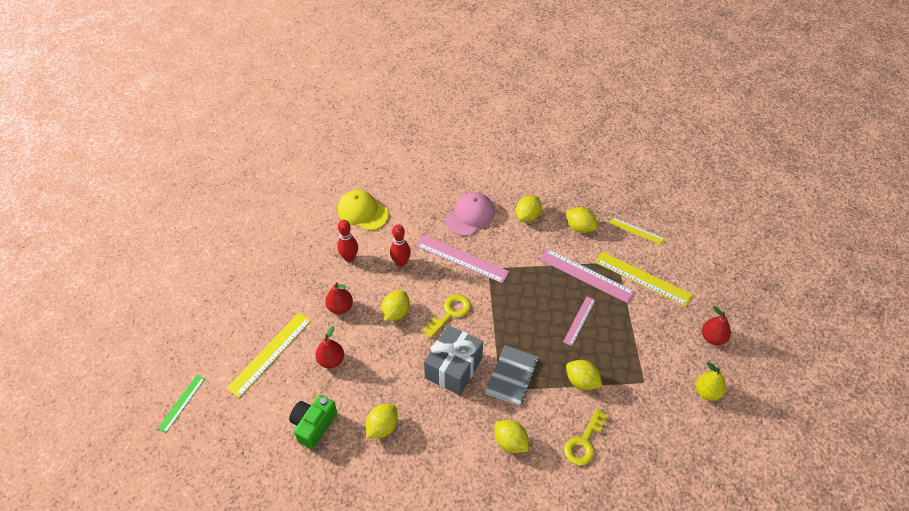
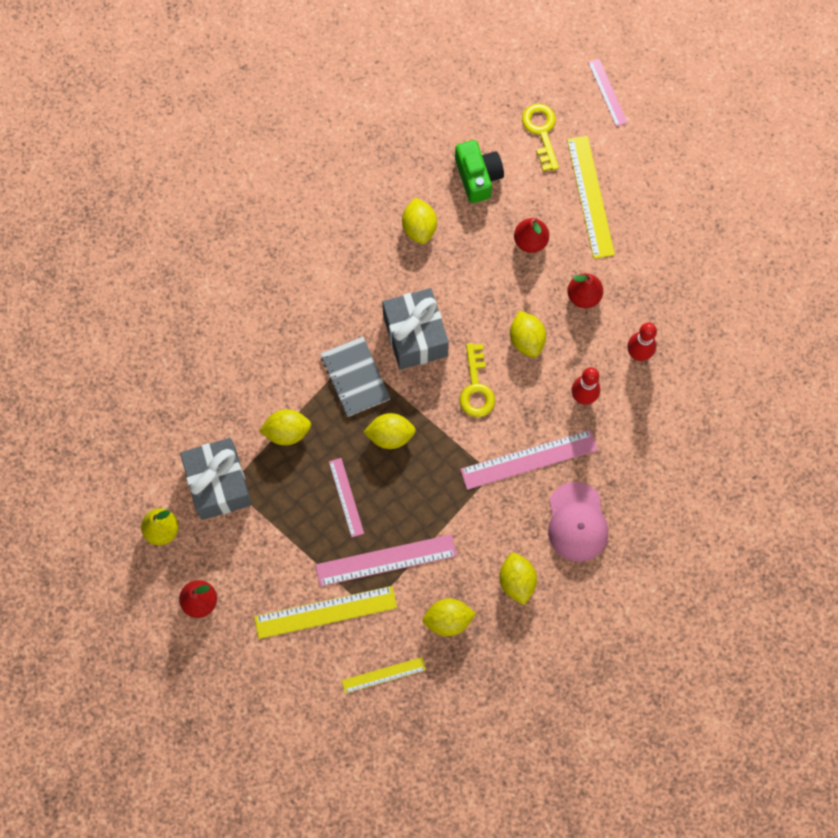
camera: 135 degrees right, 20 degrees up
(181, 403) = (607, 92): green ruler -> pink ruler
(363, 212) = (690, 418): yellow cap -> none
(510, 442) = (298, 315): yellow lemon -> yellow lemon (390, 435)
(584, 442) = (235, 374): yellow key -> yellow key (541, 132)
(650, 388) = (218, 484): none -> grey gift

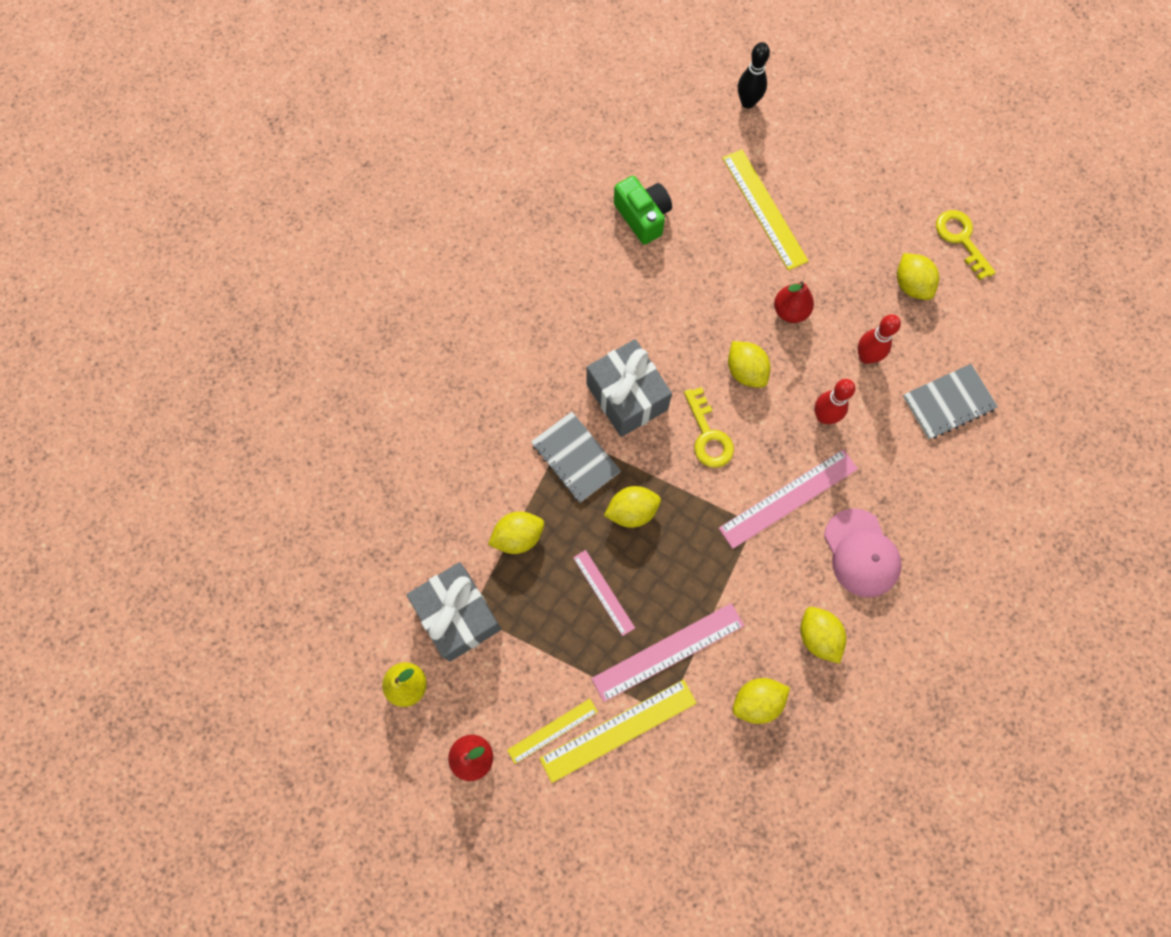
camera: 15 degrees left, 0 degrees up
(383, 675) = (704, 786): yellow ruler -> yellow ruler (552, 731)
(419, 228) = (597, 283): yellow lemon -> yellow lemon (911, 285)
(530, 241) = (717, 268): red pear -> none
(541, 132) = (694, 156): yellow key -> yellow key (961, 239)
(607, 92) = (748, 102): pink ruler -> black bowling pin
(698, 413) = (948, 402): none -> grey notebook

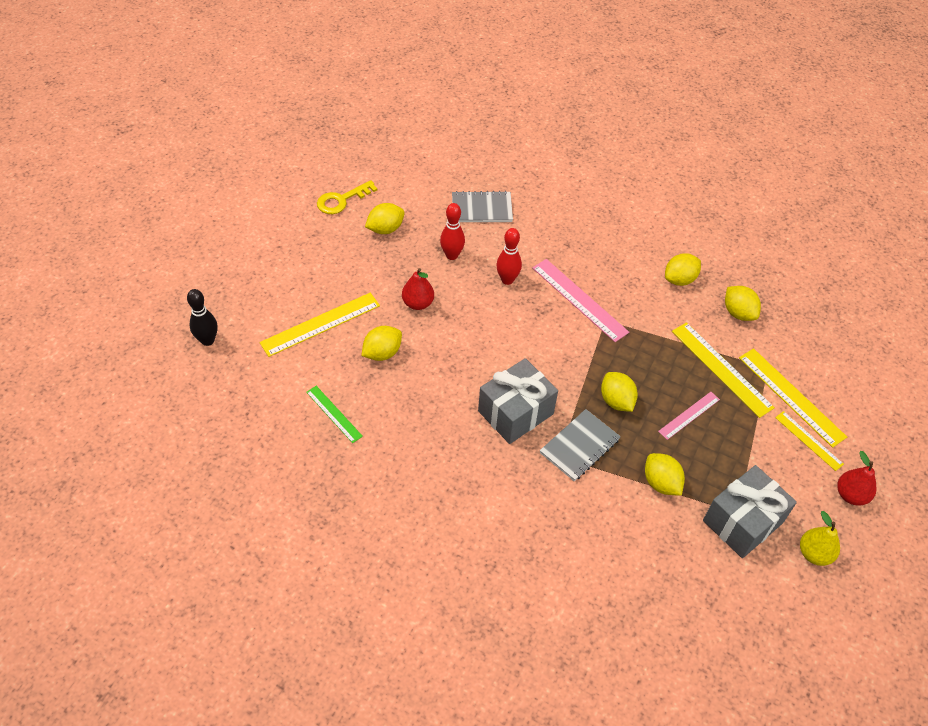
camera: 100 degrees left, 20 degrees down
(643, 216) = (333, 414): green camera -> green ruler
(668, 652) = (721, 368): pink ruler -> yellow ruler
(708, 435) = (538, 353): yellow key -> none
(745, 371) = (477, 330): yellow lemon -> yellow lemon (382, 353)
(861, 553) = (610, 256): pink cap -> none
(948, 402) = (482, 209): grey notebook -> grey notebook turned 60 degrees counterclockwise

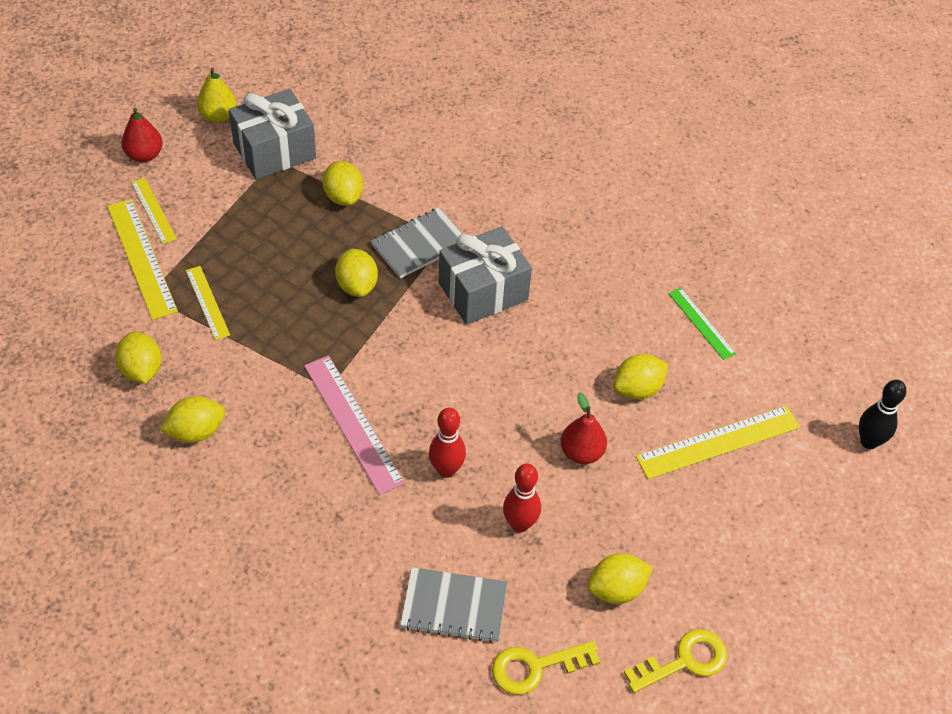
camera: 170 degrees left, 0 degrees up
(428, 187) = (535, 667): none -> yellow key
(689, 415) = (277, 257): pink ruler -> none
(721, 368) = (207, 302): yellow ruler -> yellow ruler, size x0.59

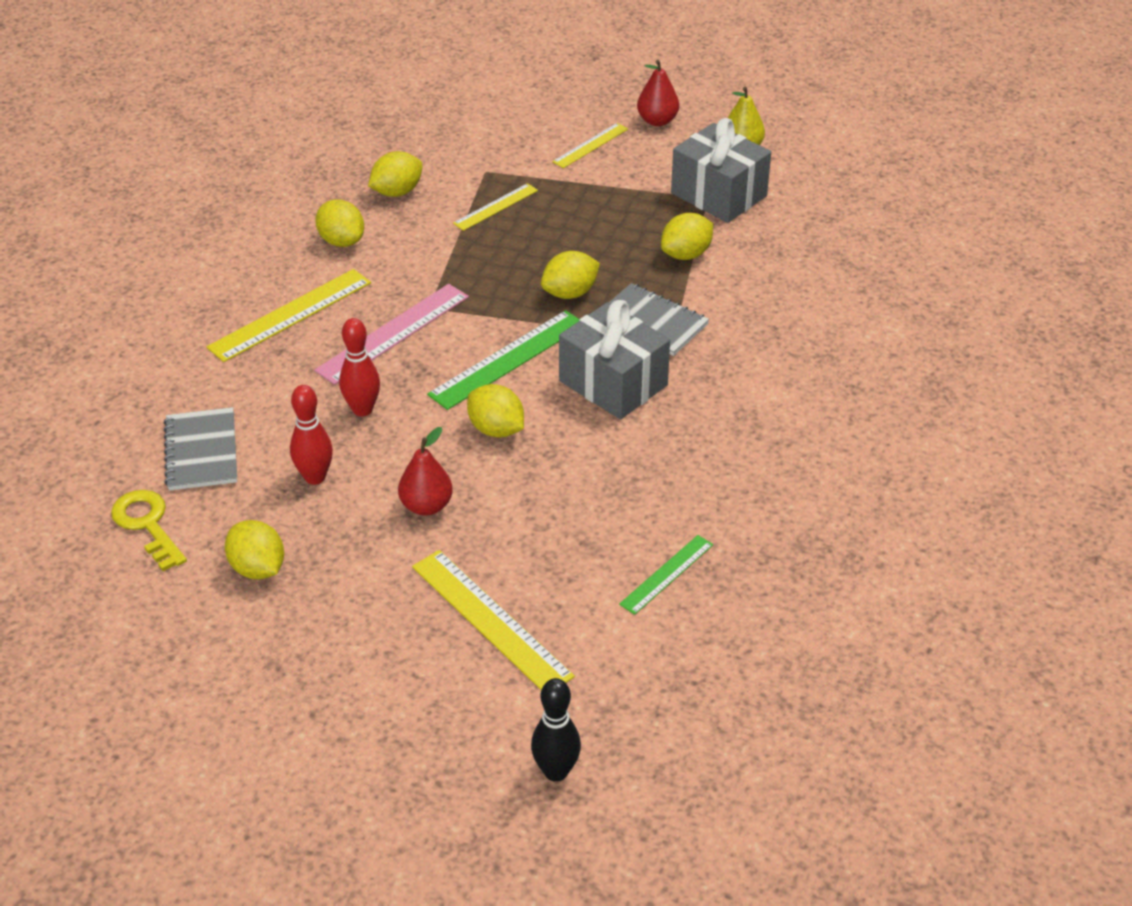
camera: 75 degrees right, 10 degrees down
(142, 258) = (528, 155): yellow ruler -> yellow ruler (290, 315)
(424, 351) = (508, 359): none -> green ruler
(637, 389) = (536, 535): yellow lemon -> yellow lemon (496, 429)
(684, 661) = (183, 641): yellow key -> none

